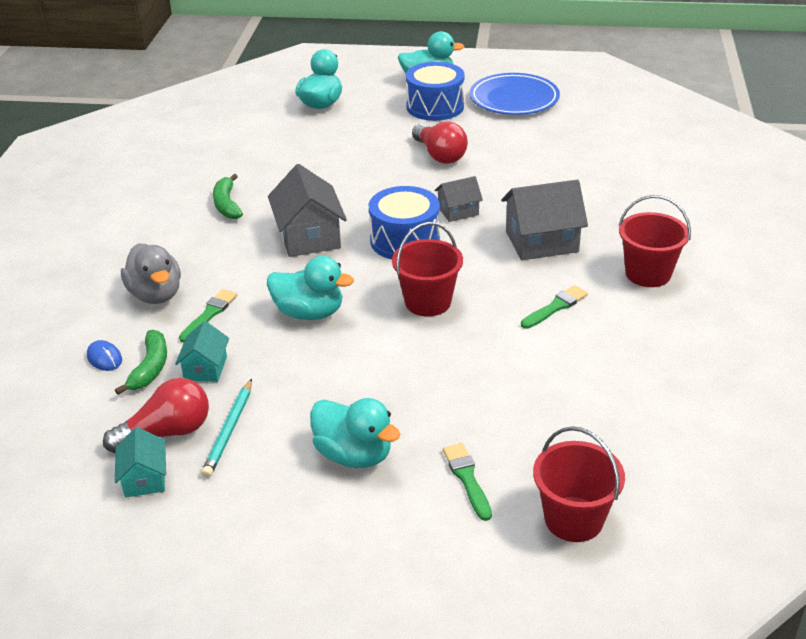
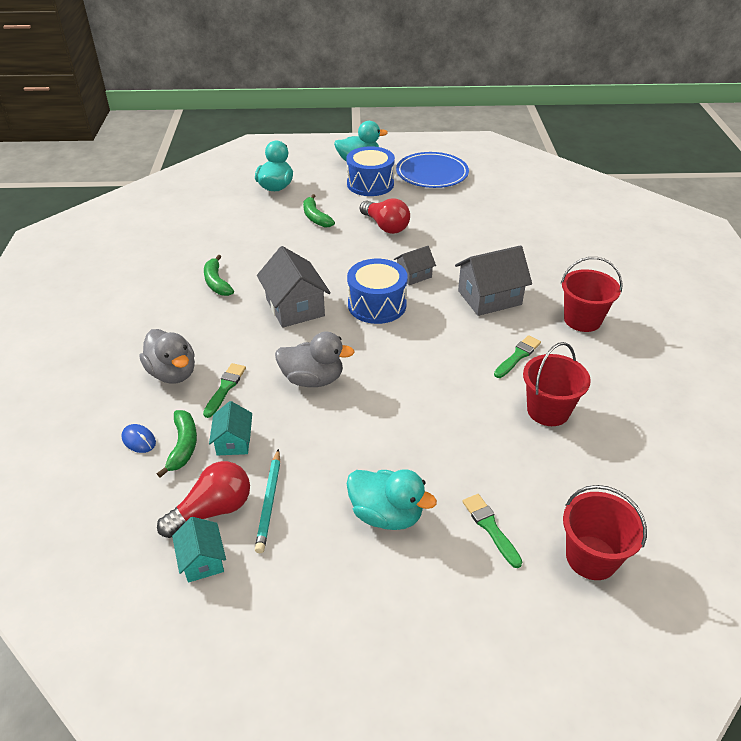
camera: 10 degrees left, 5 degrees up
(309, 313) = (313, 379): turquoise duck -> grey duck
(359, 141) = (315, 217): none -> green banana
(428, 302) = (411, 360): red bucket -> red bucket (548, 410)

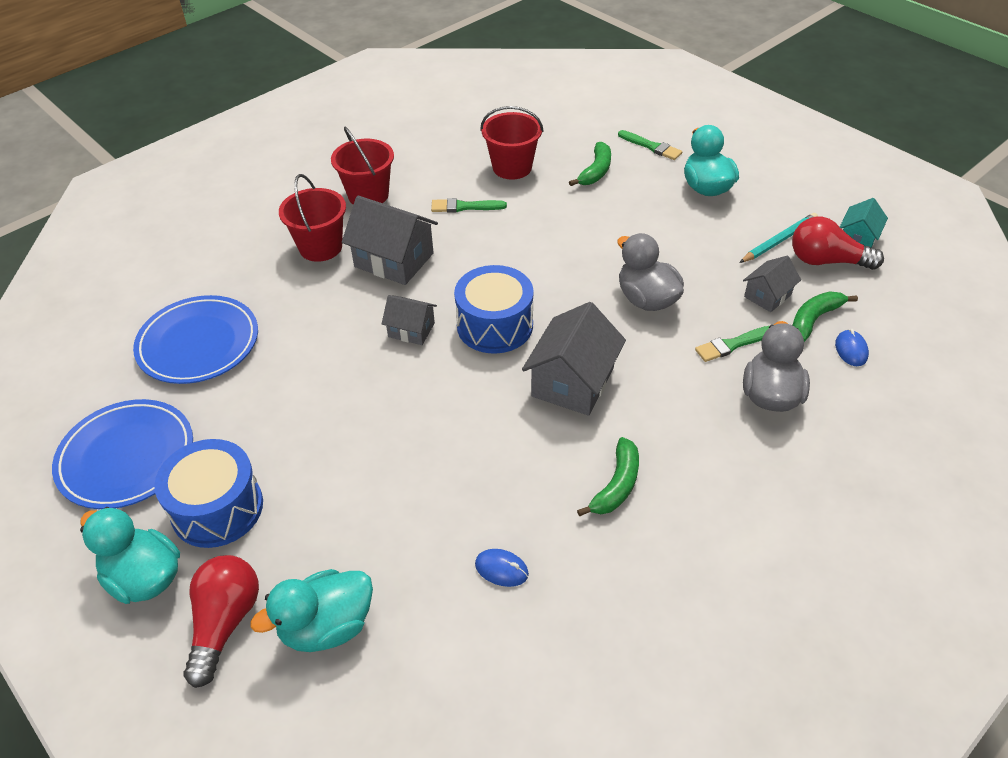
camera: 130 degrees left, 5 degrees up
(233, 231) = (501, 569): none -> blue mouse
(233, 441) = (767, 296): turquoise house -> grey house
(315, 217) = (373, 502): green banana -> green banana (596, 171)
(385, 226) = (328, 415): red light bulb -> red light bulb (225, 623)
(490, 527) = (651, 147): green brush -> green brush turned 75 degrees counterclockwise
(491, 211) = (198, 344): none -> blue plate
(591, 557) = (617, 107): red bucket -> red bucket (320, 247)

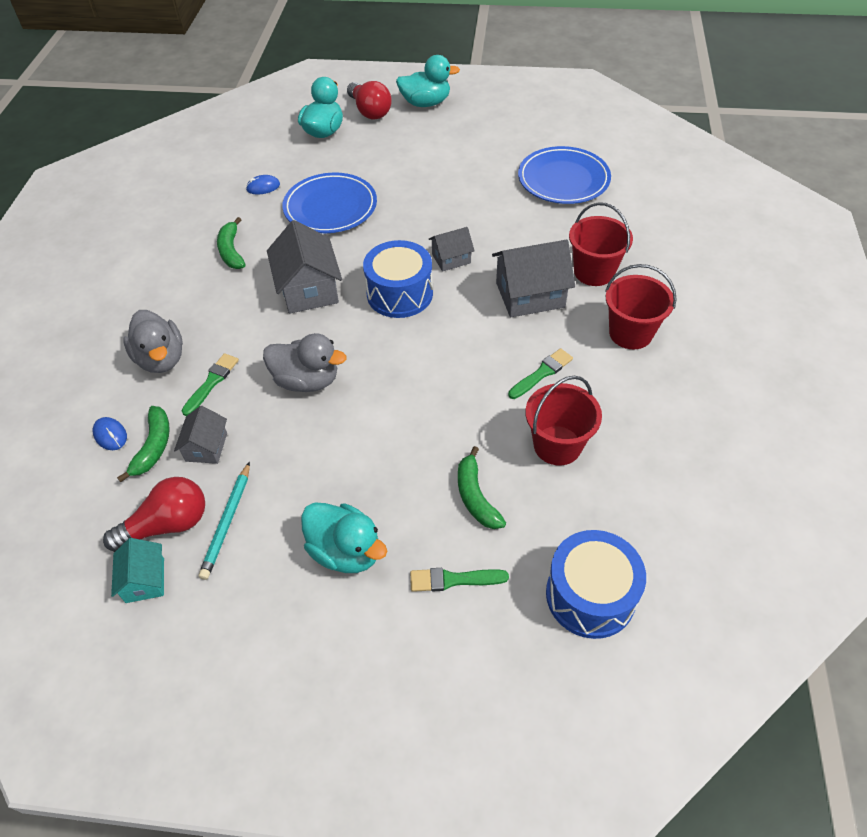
camera: 140 degrees right, 5 degrees up
(126, 457) = (507, 125): blue plate -> blue plate (330, 207)
(217, 508) = (431, 134): blue drum -> blue drum (590, 595)

